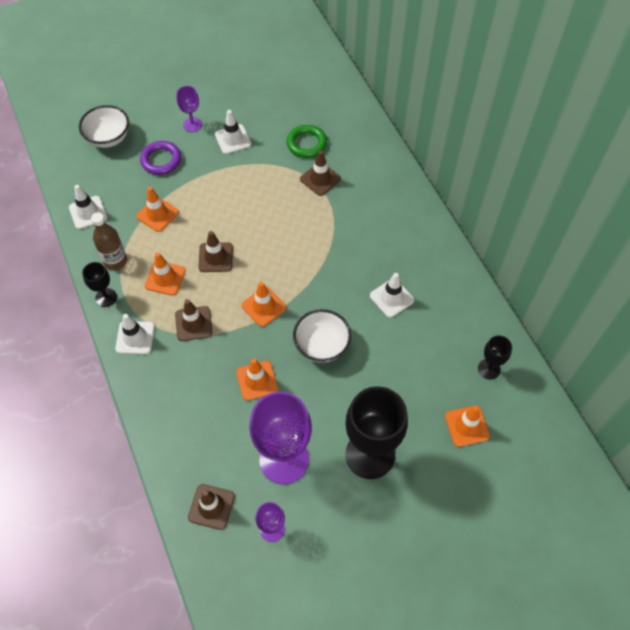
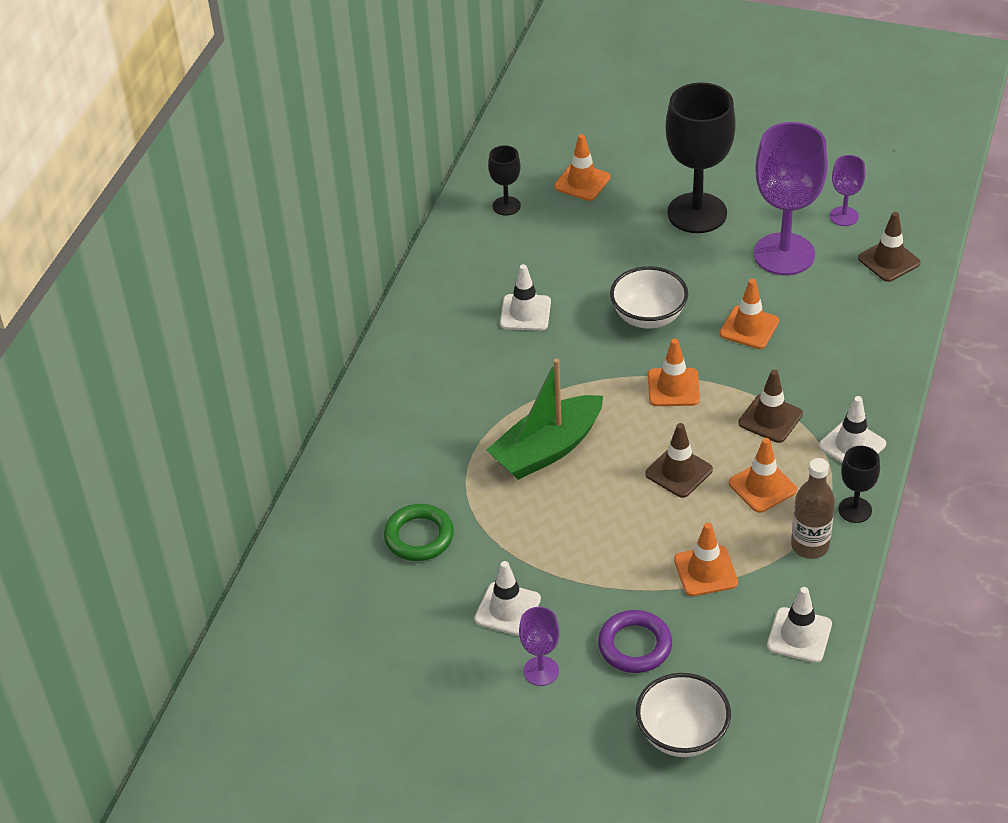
camera: 135 degrees left, 15 degrees down
(294, 225) = (547, 449): none -> green boat
(320, 179) = (455, 481): brown traffic cone -> none

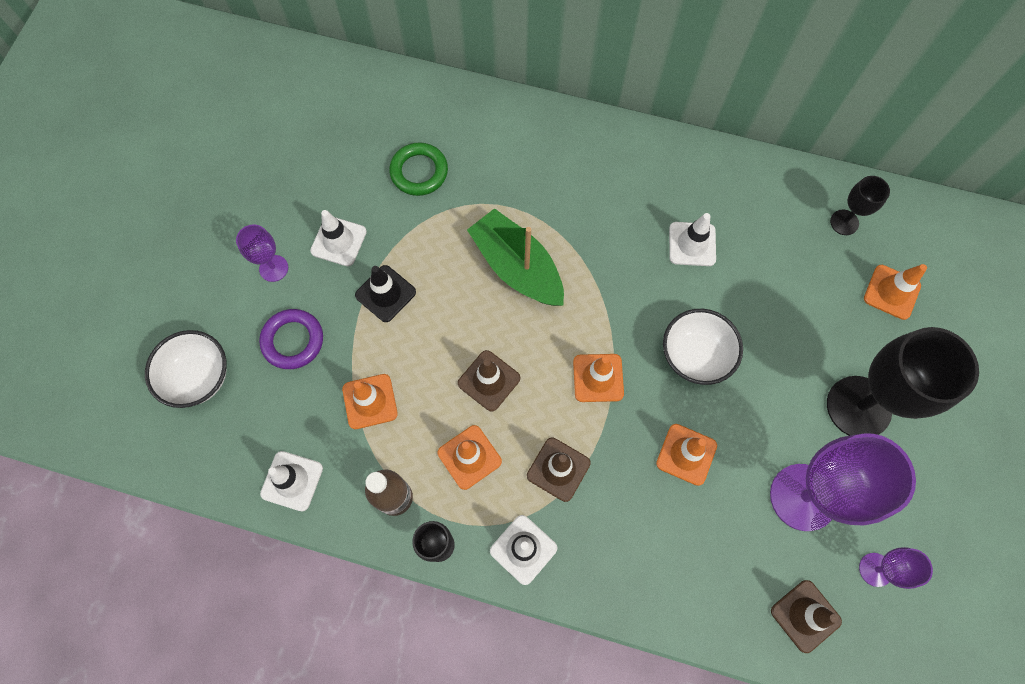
camera: 85 degrees right, 25 degrees up
(576, 562) = (385, 293): none -> black traffic cone

